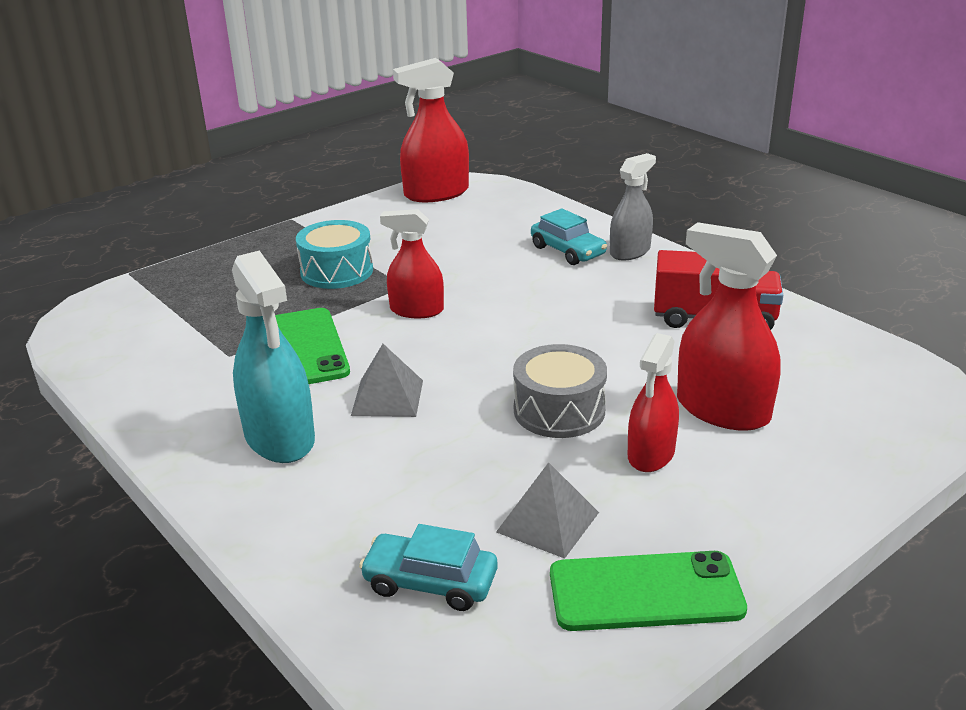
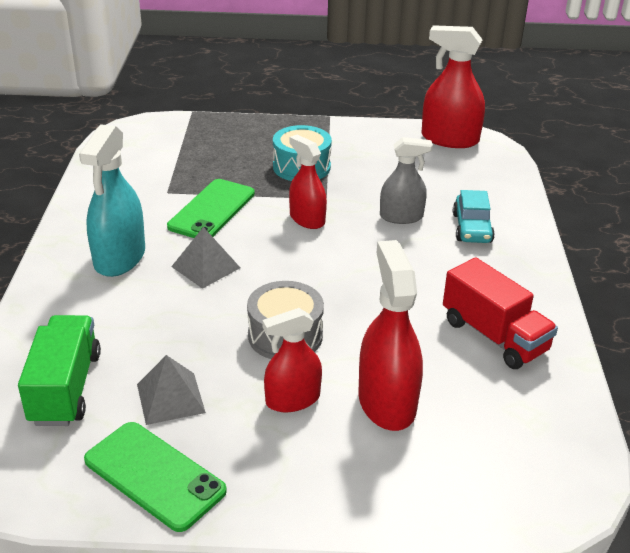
camera: 40 degrees right, 5 degrees up
(430, 583) = (65, 388): turquoise car -> green truck
(630, 252) = (517, 252): grey spray bottle -> grey spray bottle (401, 217)

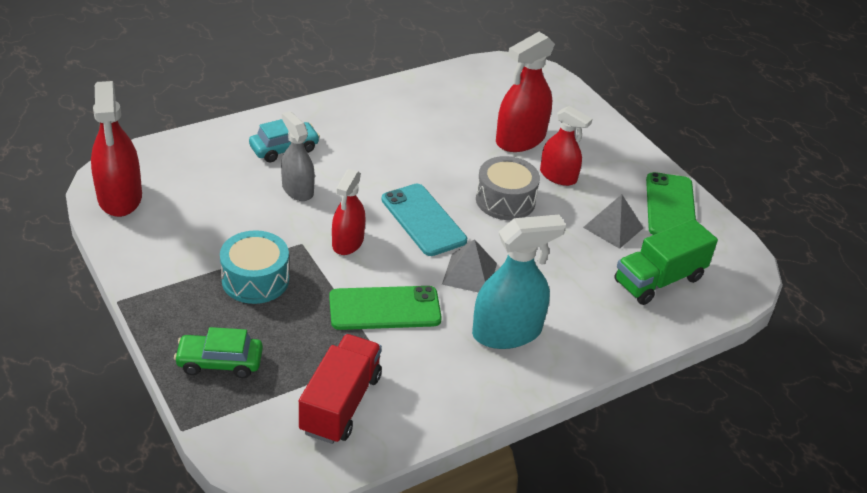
camera: 125 degrees left, 5 degrees up
(233, 134) = (220, 362): none -> green car
(301, 269) = (423, 220): none -> turquoise phone
(494, 336) = (415, 112): red truck -> red truck (341, 404)

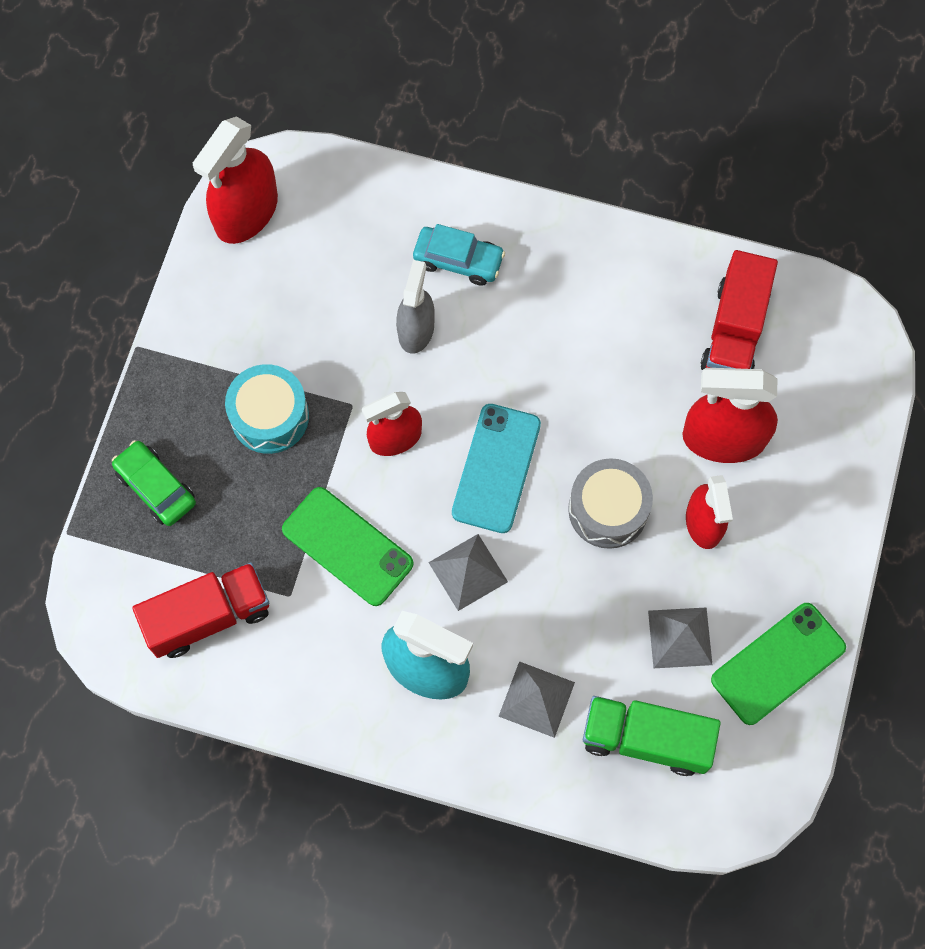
camera: 50 degrees right, 30 degrees up
(467, 98) = (734, 330): none -> red truck
(583, 303) = (536, 699): none -> grey pyramid

